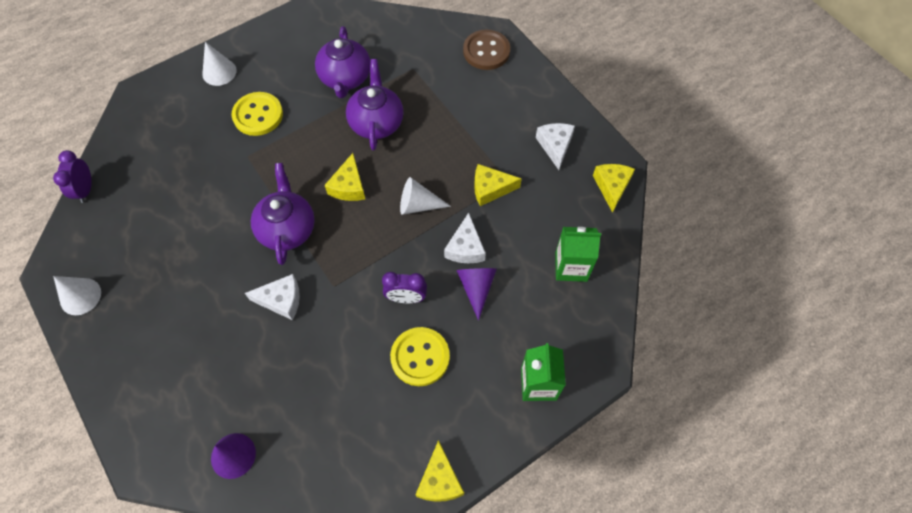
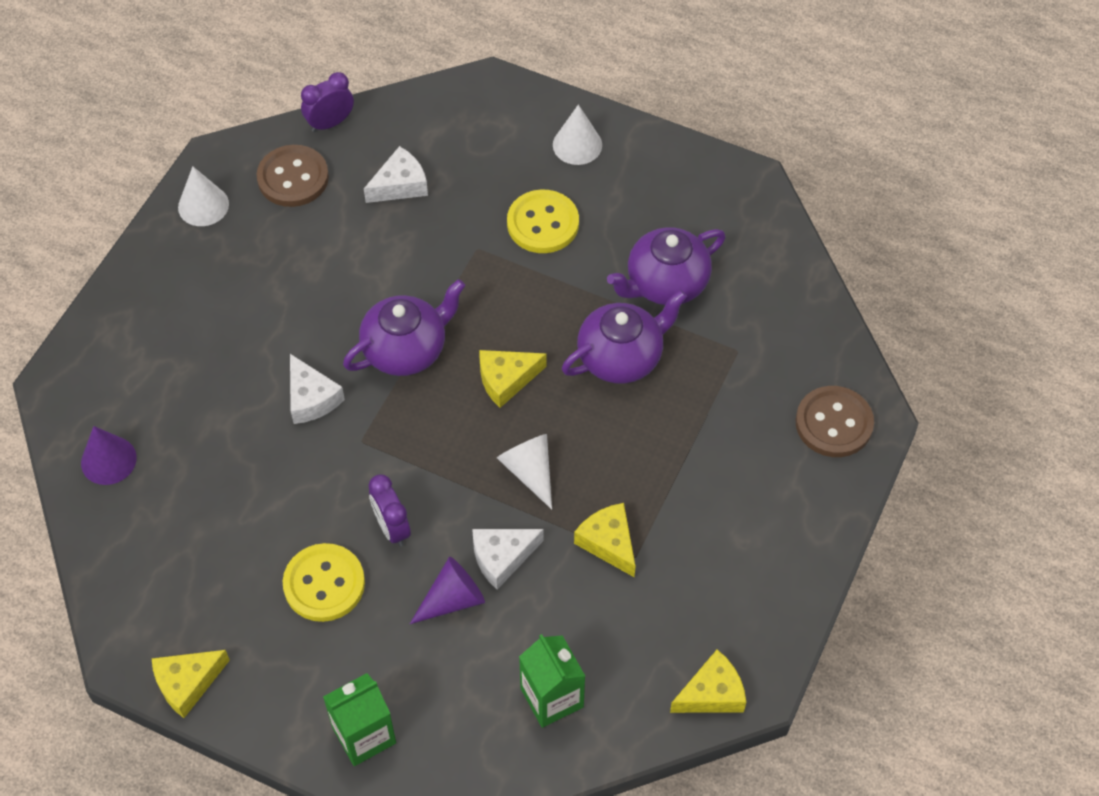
camera: 60 degrees right, 5 degrees down
(108, 231) = (293, 178): none -> brown button
(555, 146) = (731, 589): white cheese -> white cheese (400, 185)

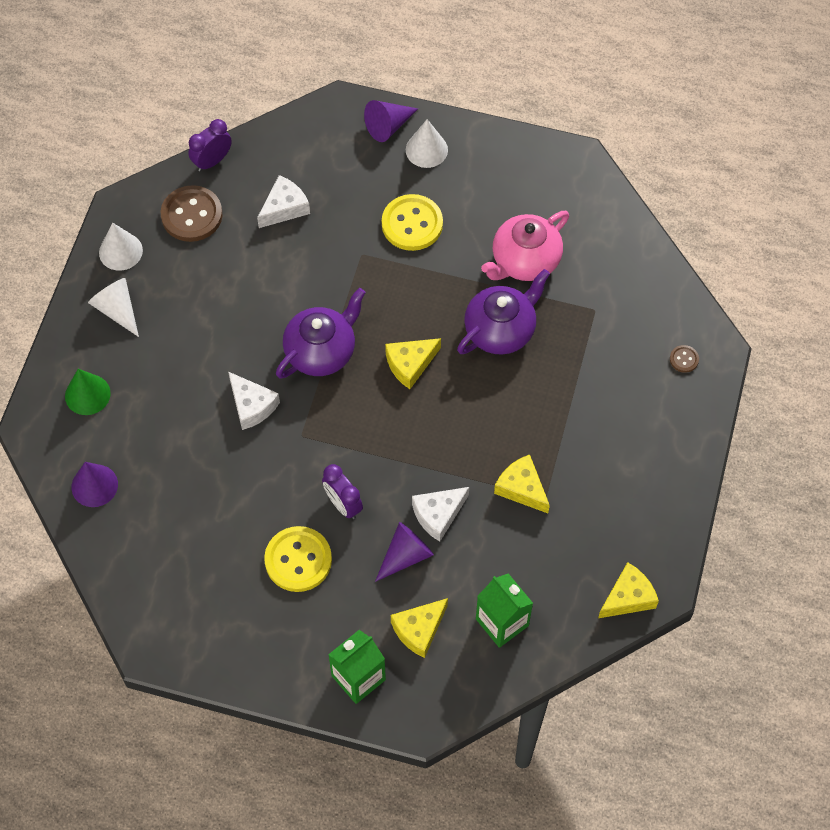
camera: 10 degrees left, 5 degrees up
(126, 357) = (87, 394): none -> green cone
(187, 683) = (205, 660): yellow cheese -> yellow cheese (419, 630)
(529, 471) = (445, 439): white cone -> white cone (117, 310)
(539, 113) = (388, 126): none -> purple cone
(665, 283) = (524, 261): purple teapot -> pink teapot
(834, 423) = (684, 359): brown button -> brown button, size x0.46

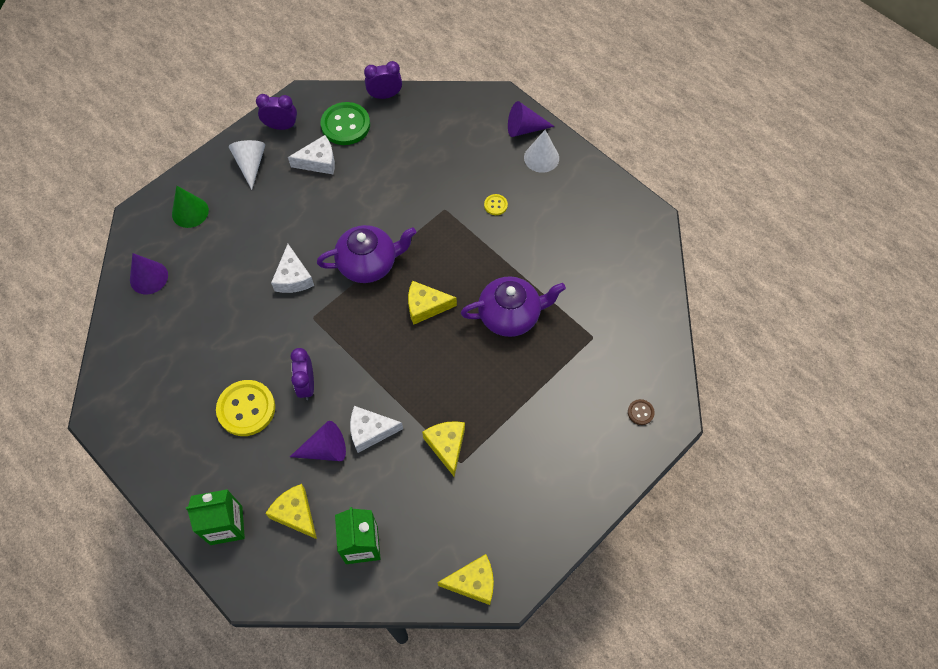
camera: 30 degrees right, 0 degrees up
(120, 251) = (281, 126): white cone -> purple clock
(192, 215) = (345, 125): brown button -> green button
(284, 208) = (412, 150): white cheese -> white cheese (318, 162)
(412, 224) = (495, 205): yellow button -> yellow button, size x0.46
(419, 630) = (296, 513): yellow cheese -> yellow cheese turned 60 degrees clockwise
(524, 261) = (562, 273): pink teapot -> none

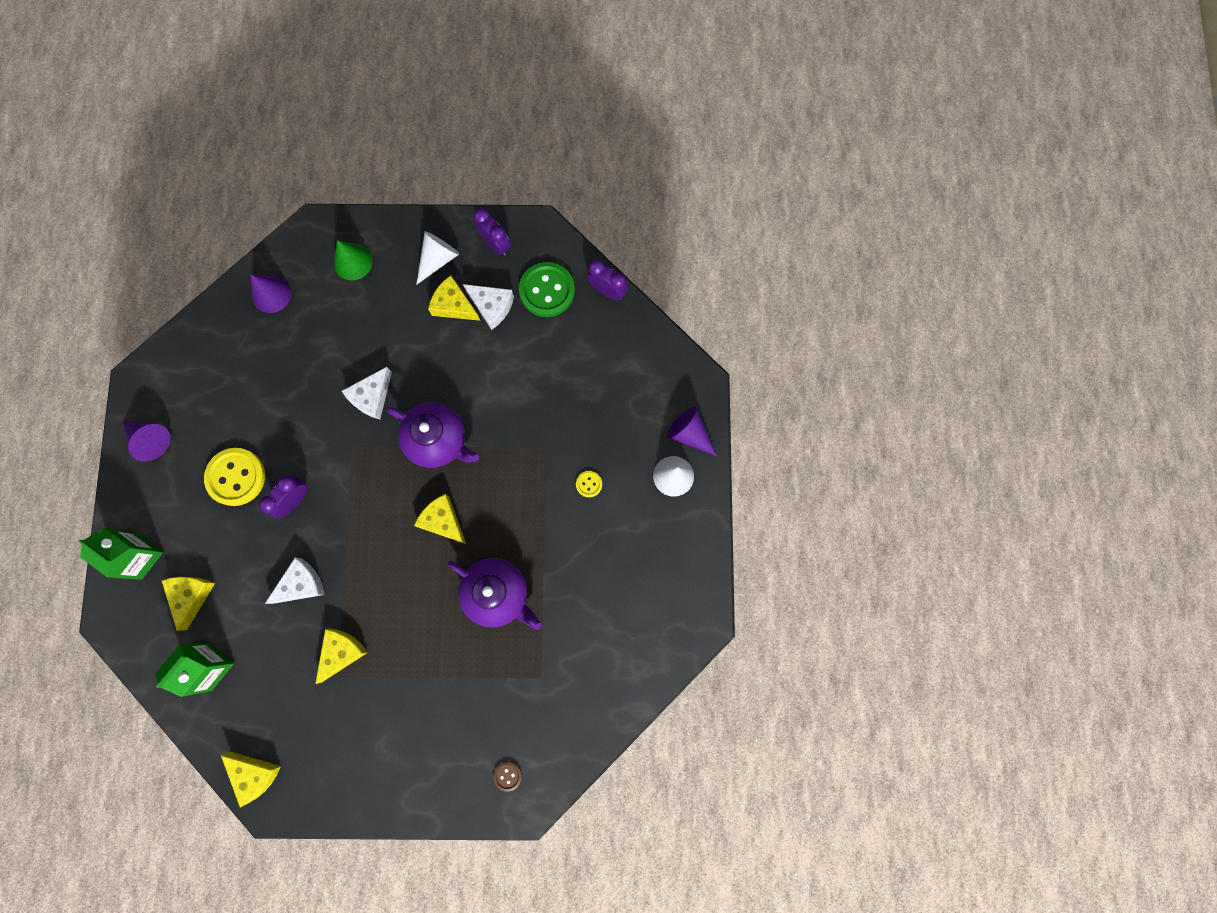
camera: 45 degrees right, 15 degrees up
(291, 181) = (454, 305): none -> yellow cheese
(325, 449) = (257, 566): purple cone -> purple cone (150, 440)
(370, 431) = (301, 584): white cheese -> white cheese turned 105 degrees clockwise

